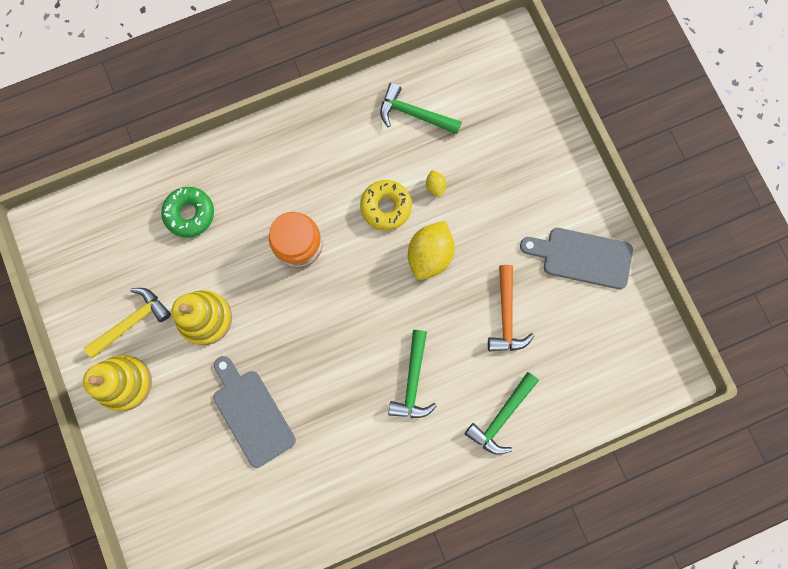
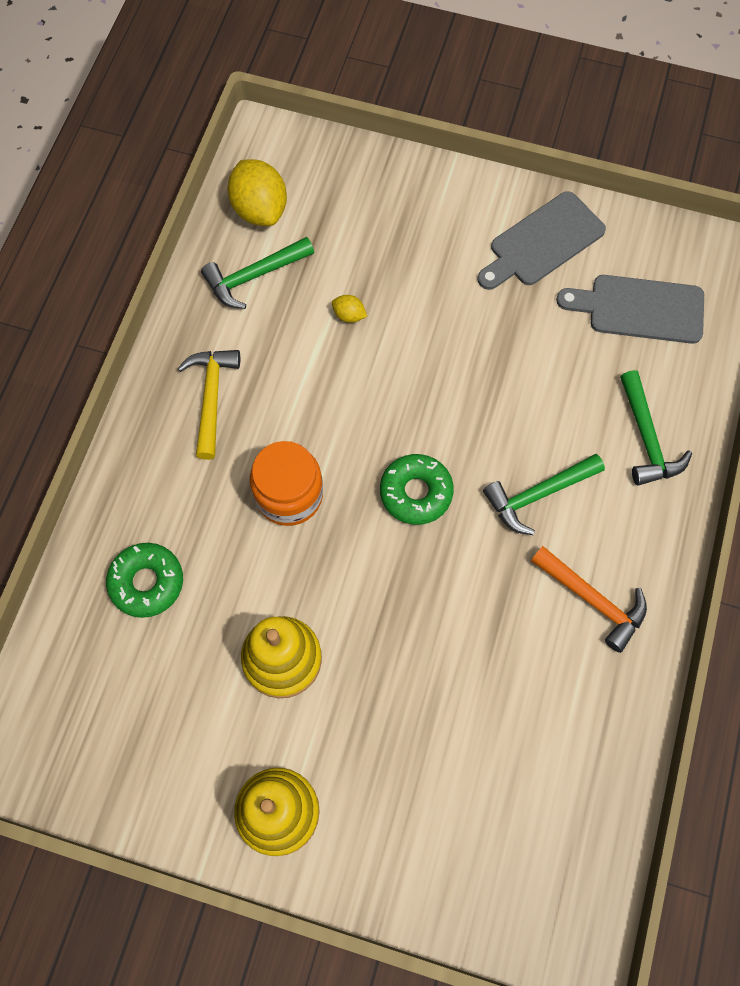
camera: 50 degrees left, 10 degrees down
(132, 322) = (213, 746): yellow hammer -> yellow hammer (211, 398)
(252, 413) = (435, 691): grey cutting board -> grey cutting board (639, 308)
(357, 312) = (416, 492): none -> green donut
(386, 207) = (327, 377): yellow donut -> none
(412, 381) = (538, 494): green hammer -> green hammer turned 105 degrees clockwise
(430, 255) = (417, 375): yellow lemon -> yellow lemon (260, 209)
(506, 316) = (543, 354): orange hammer -> orange hammer (592, 600)

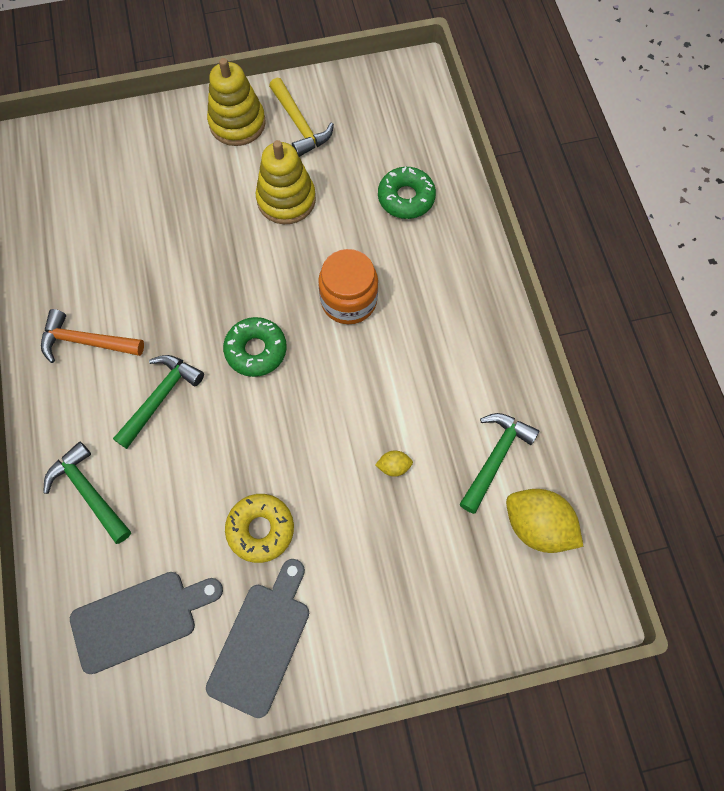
camera: 150 degrees right, 0 degrees up
(211, 398) = (454, 339): yellow hammer -> yellow hammer (299, 124)
(499, 325) = (260, 529): none -> yellow donut

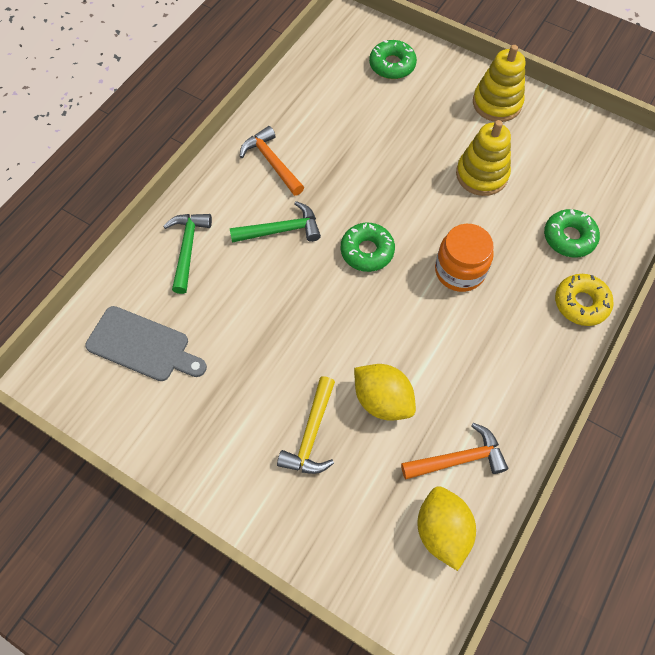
camera: 45 degrees right, 5 degrees down
(108, 158) = (392, 65): none -> green donut
(260, 529) = (260, 360): yellow donut -> yellow donut (581, 303)
(262, 641) = (194, 426): grey cutting board -> none
(299, 124) = (539, 134): yellow hammer -> yellow hammer (311, 434)
(394, 466) = (382, 400): yellow lemon -> yellow lemon, size x2.19
(495, 458) = (458, 459): green hammer -> orange hammer

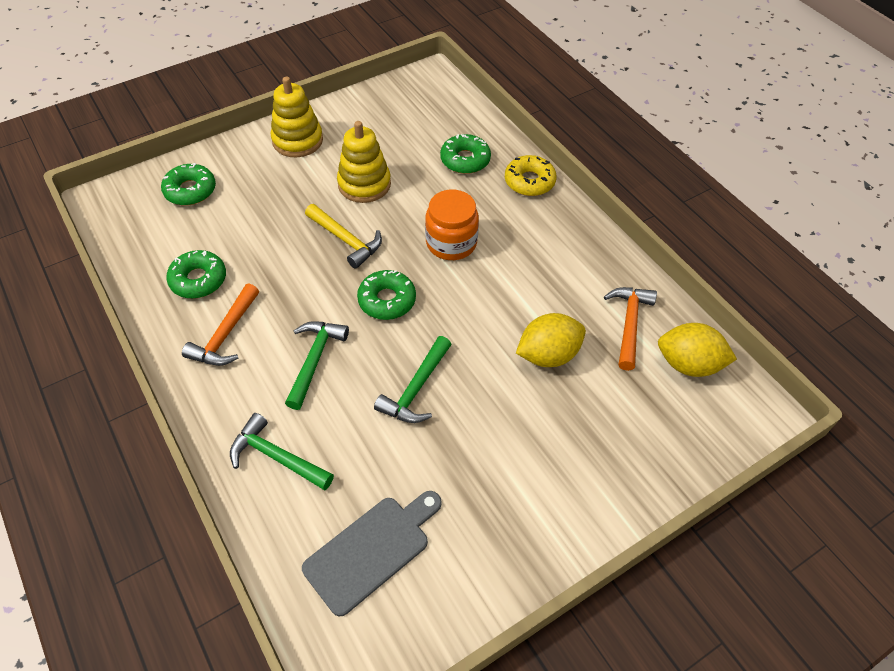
camera: 65 degrees left, 10 degrees down
(272, 162) = (225, 335): orange hammer -> orange hammer turned 60 degrees counterclockwise
(293, 312) = (416, 389): none -> green hammer
(311, 119) = (198, 280): none -> green donut
(311, 434) = (555, 426): yellow hammer -> yellow hammer (346, 240)

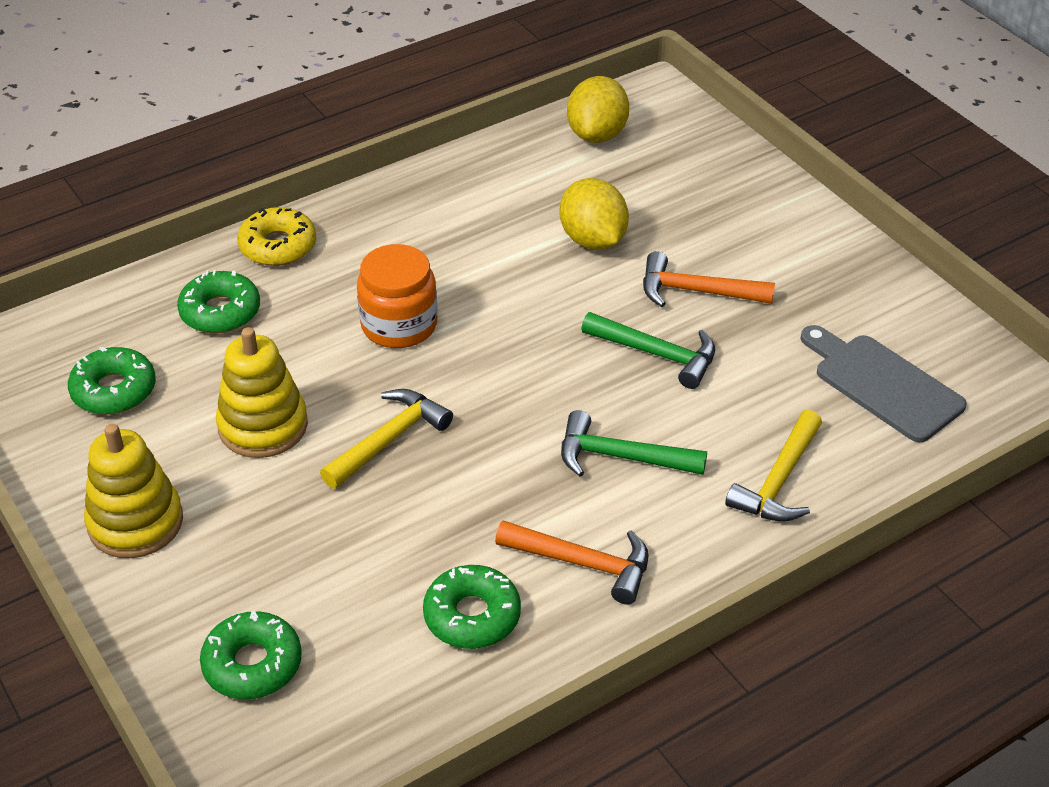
camera: 90 degrees left, 10 degrees down
(277, 457) = (778, 480): green hammer -> yellow hammer
(387, 300) = (509, 388): green donut -> green donut (114, 390)
(629, 324) = (541, 173): orange hammer -> orange hammer (696, 291)

